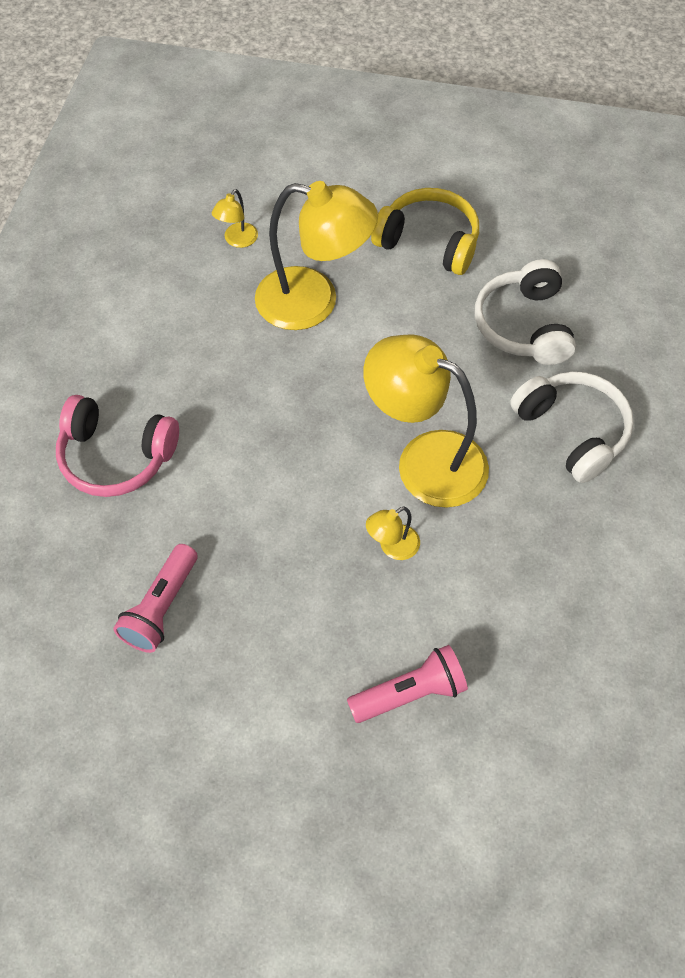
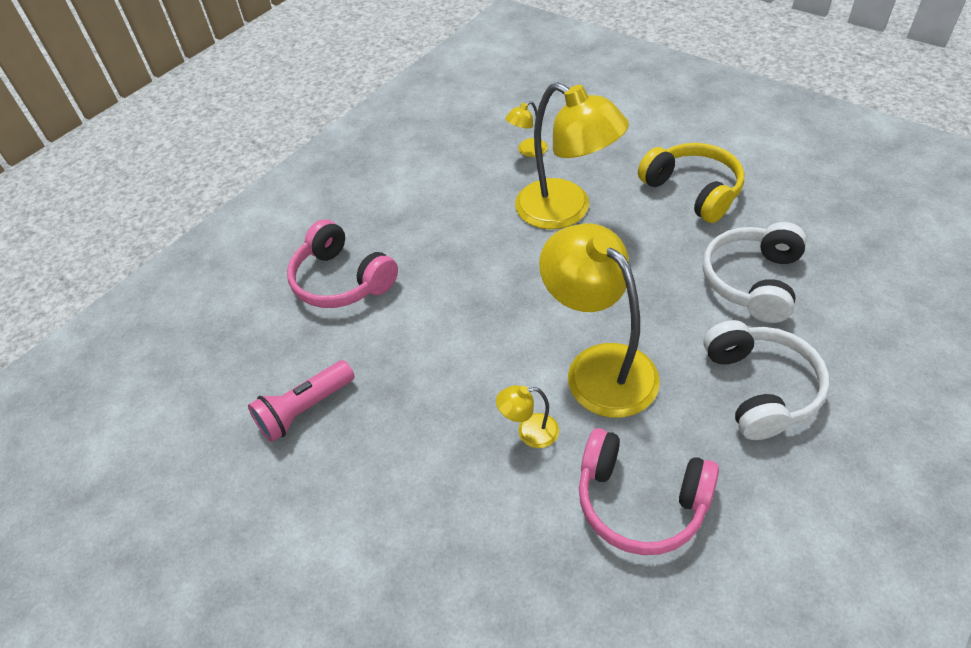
camera: 30 degrees right, 10 degrees down
(410, 693) = (475, 575): pink flashlight -> none
(517, 573) = (640, 502): none -> pink headphones

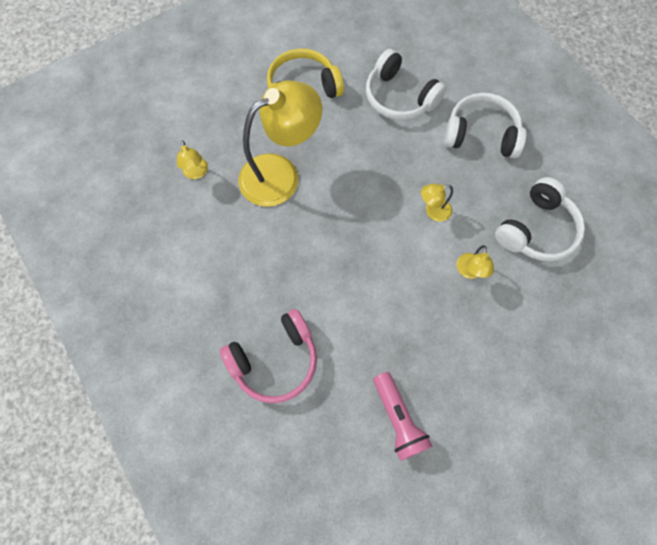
camera: 75 degrees left, 20 degrees up
(599, 366) = (433, 211): yellow lamp -> yellow lamp, size x0.43
(640, 502) = (536, 230): pink headphones -> white headphones

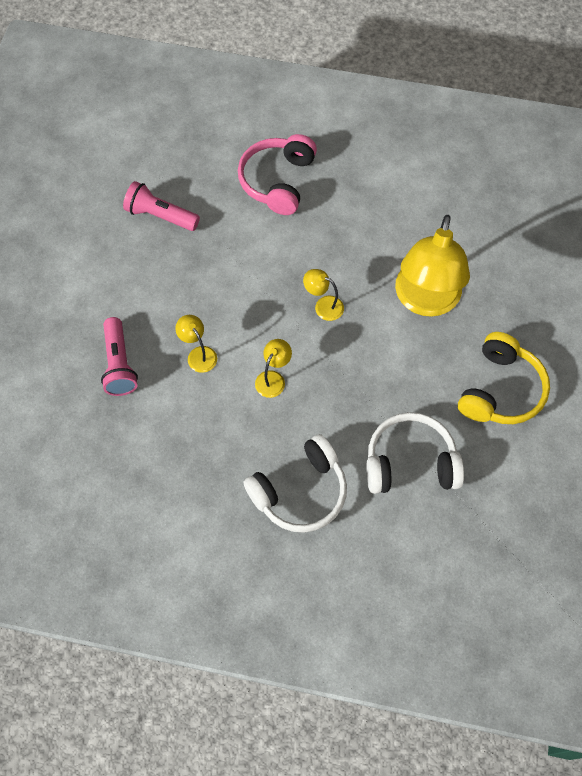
camera: 135 degrees right, 5 degrees down
(196, 173) = (487, 245): yellow lamp -> yellow lamp (323, 305)
(534, 315) = (119, 364): none -> pink flashlight
(536, 230) = (173, 438): white headphones -> none

